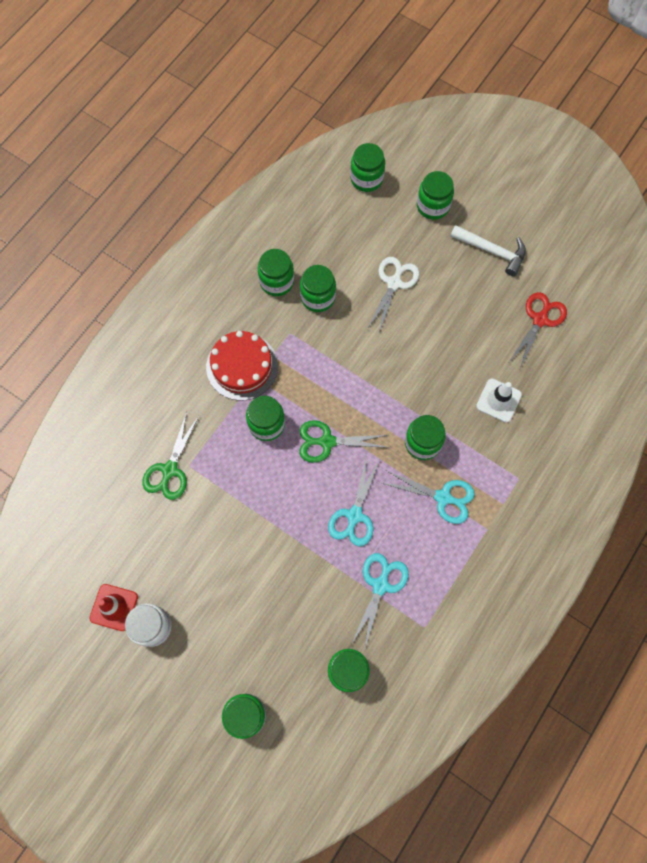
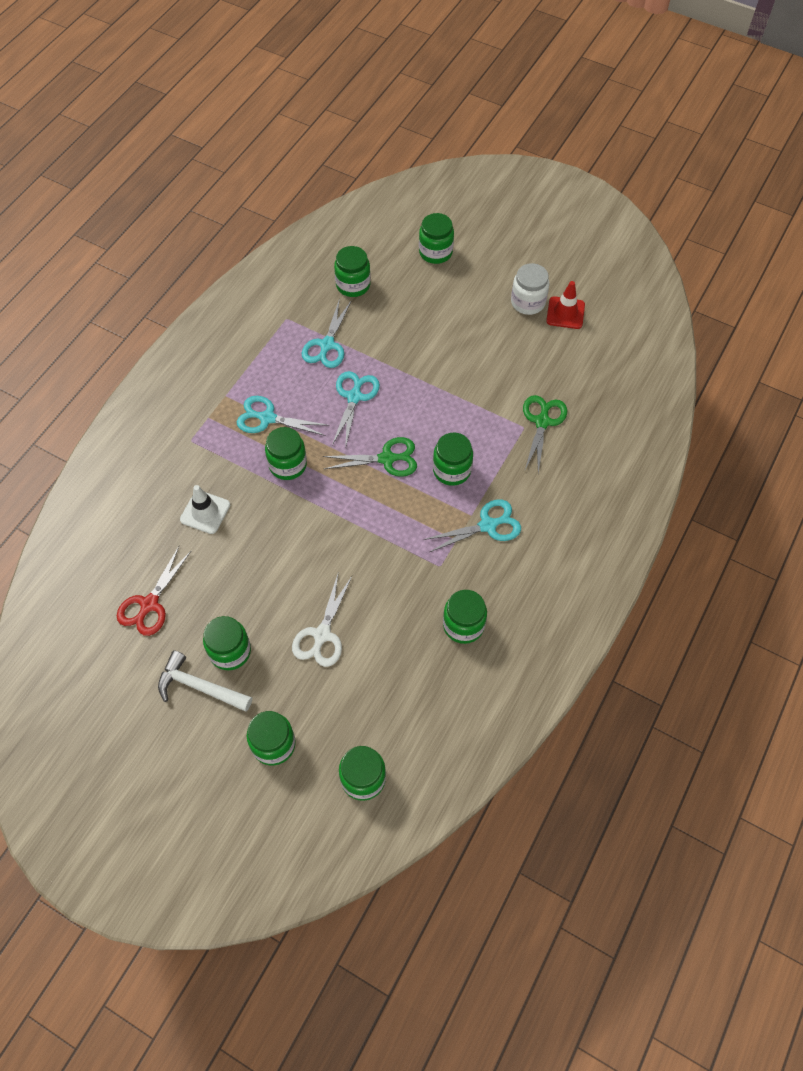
camera: 175 degrees right, 10 degrees down
(242, 366) = (488, 525): red cake -> turquoise scissors
(318, 297) = (412, 610): green jar -> green jar (230, 651)

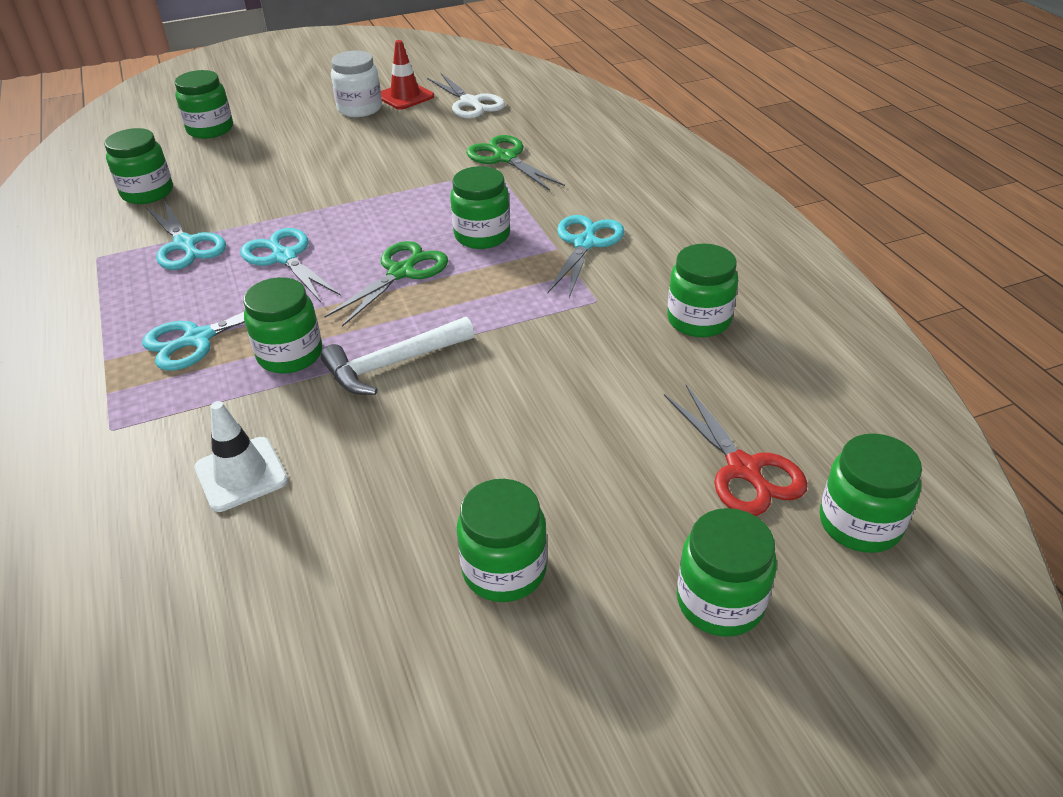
camera: 50 degrees left, 20 degrees down
(149, 604) = (303, 634): red scissors -> red scissors (743, 469)
(199, 686) = (527, 647): white hammer -> white hammer (392, 364)
(322, 634) = (583, 450): white scissors -> white scissors (470, 103)

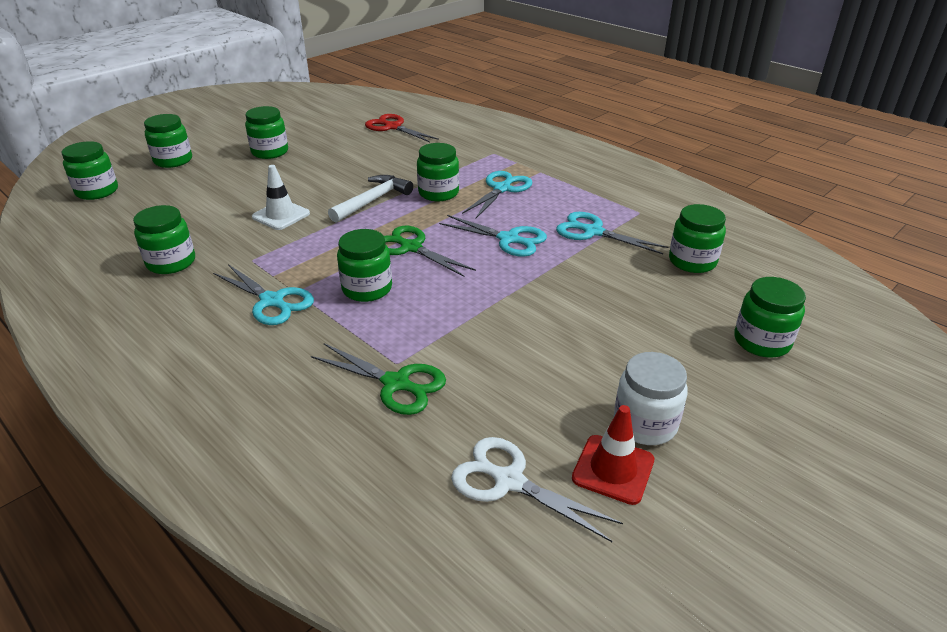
camera: 155 degrees right, 5 degrees down
(241, 474) = (411, 153): white traffic cone -> white traffic cone (281, 215)
(401, 272) = (411, 248): green scissors -> green scissors turned 120 degrees clockwise
(585, 244) = (272, 301): turquoise scissors -> turquoise scissors turned 45 degrees counterclockwise
(743, 469) = (154, 198): red scissors -> red scissors (393, 127)

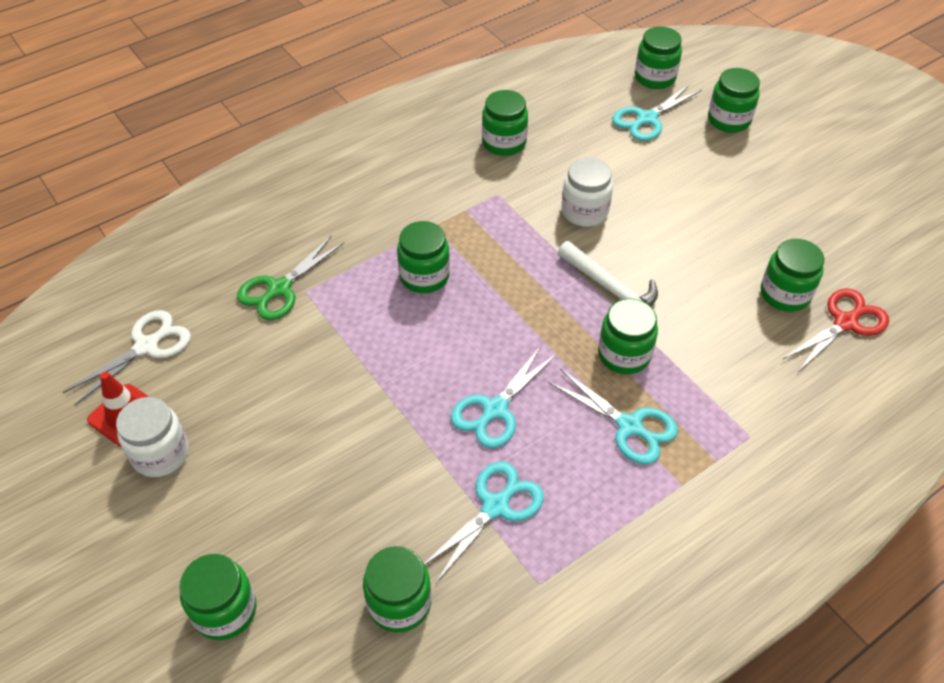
camera: 100 degrees right, 15 degrees up
(270, 152) = (753, 196): green jar -> green jar (785, 294)
(272, 301) = (422, 210): turquoise scissors -> turquoise scissors (647, 119)
(281, 215) = (584, 211): white traffic cone -> white jar
(411, 248) = (494, 316): green scissors -> none

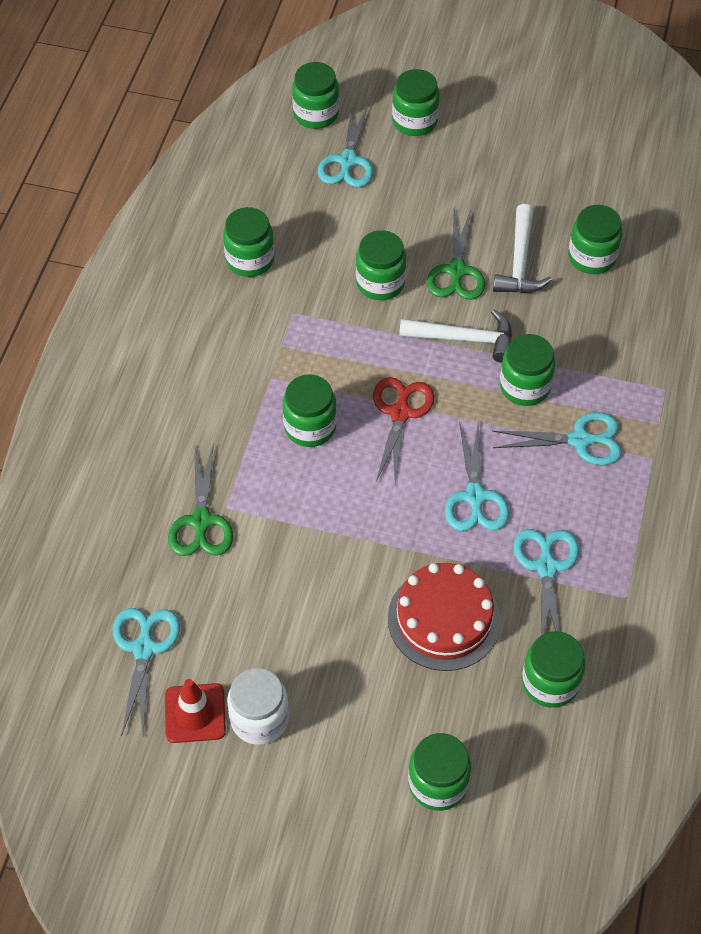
camera: 40 degrees left, 5 degrees up
(146, 346) = (144, 649): white scissors -> turquoise scissors
(370, 484) = (444, 619): none -> red cake
(584, 211) = (380, 283): white jar -> green jar
(655, 237) = (456, 271): none -> green scissors
(716, 262) = (520, 262): none -> white hammer
(845, 323) = (651, 253): red scissors -> red scissors (400, 413)

